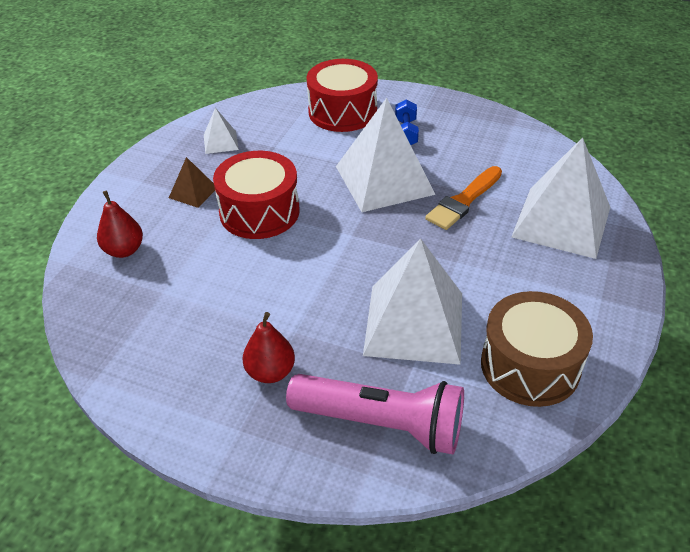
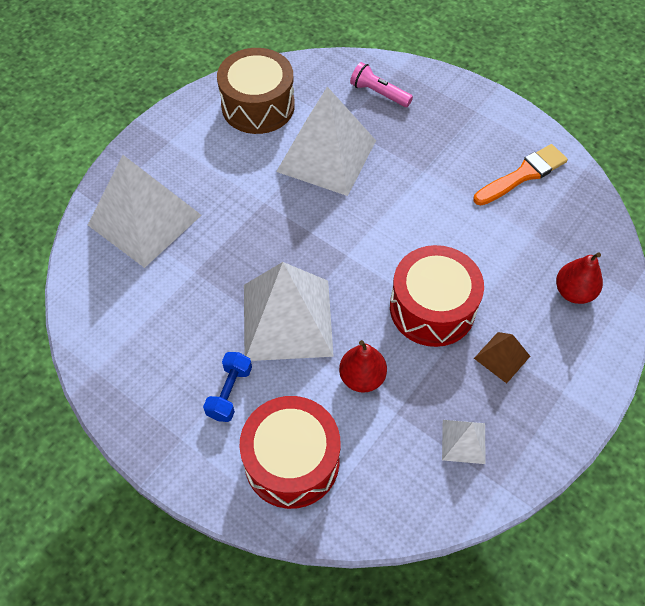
camera: 165 degrees left, 15 degrees up
(270, 372) = (448, 144): red pear -> red pear (362, 377)
(381, 424) = (379, 93): pink flashlight -> pink flashlight, size x0.53
(463, 201) = (220, 268): orange brush -> orange brush (523, 175)

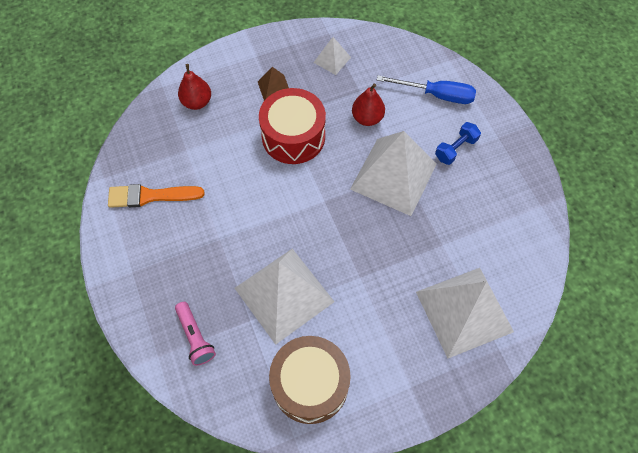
camera: 150 degrees left, 5 degrees up
(292, 461) = (436, 95): red drum -> blue screwdriver

